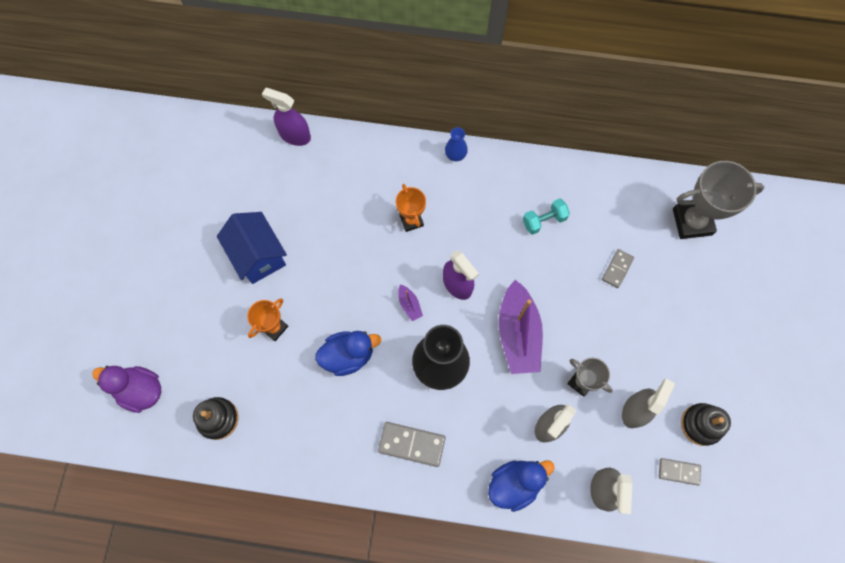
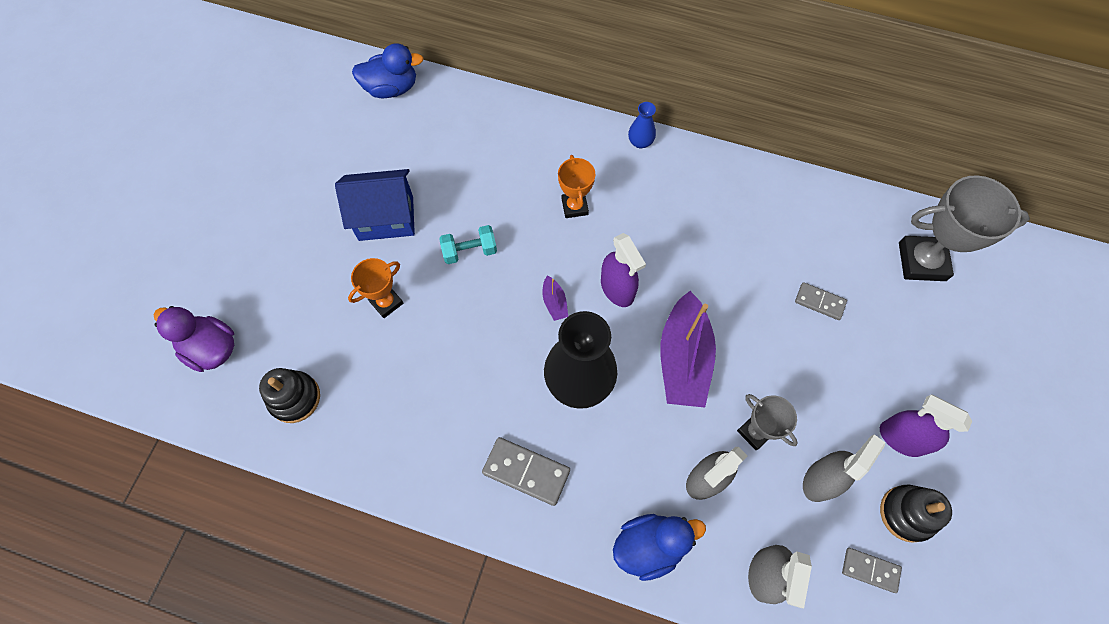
camera: 10 degrees right, 5 degrees down
(258, 256) = (386, 218): blue house -> blue house turned 75 degrees counterclockwise
(295, 135) = (456, 94): purple spray bottle -> purple spray bottle (901, 438)
(348, 355) = (468, 350): blue duck -> blue duck (391, 88)
(544, 220) = (736, 231): turquoise dumbbell -> turquoise dumbbell (470, 251)
(617, 269) = (819, 302): grey domino -> grey domino turned 75 degrees clockwise

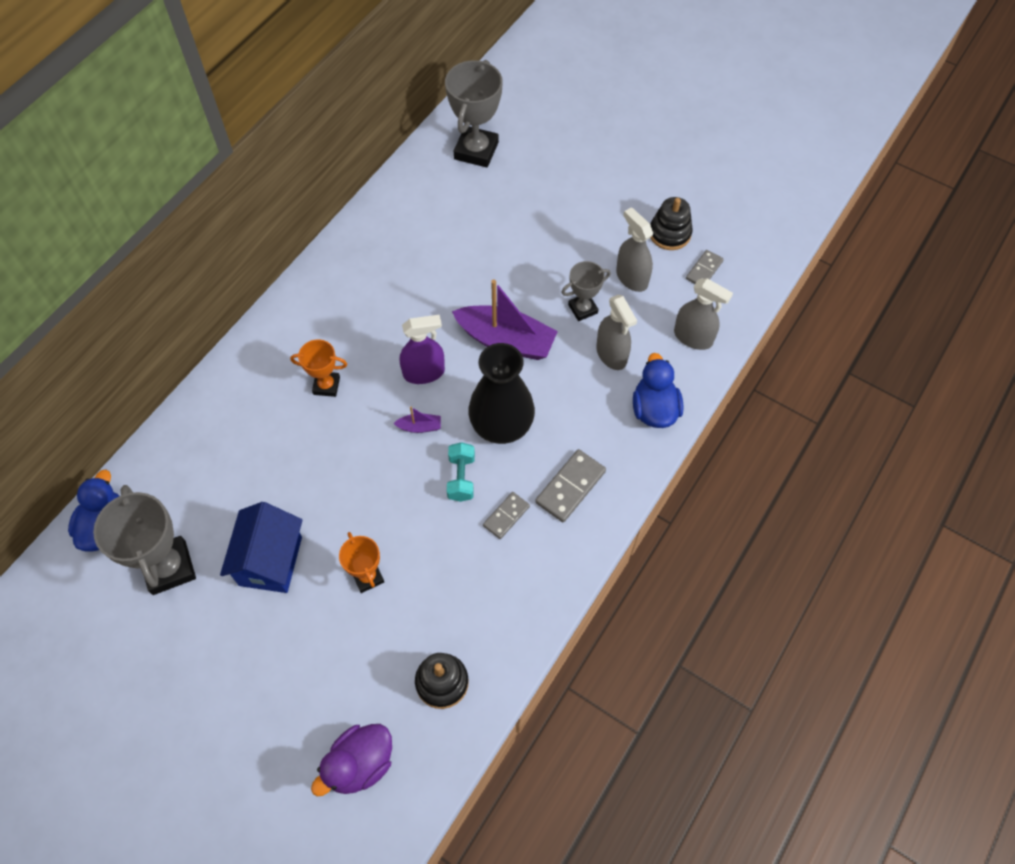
camera: 75 degrees left, 5 degrees down
(365, 144) = (169, 567): none -> grey trophy
(470, 251) = (339, 488): turquoise dumbbell -> turquoise dumbbell (461, 478)
(640, 142) = (279, 313): blue vase -> none
(819, 302) = (487, 229): grey domino -> grey domino (506, 516)
(901, 438) = (614, 216): purple spray bottle -> none

